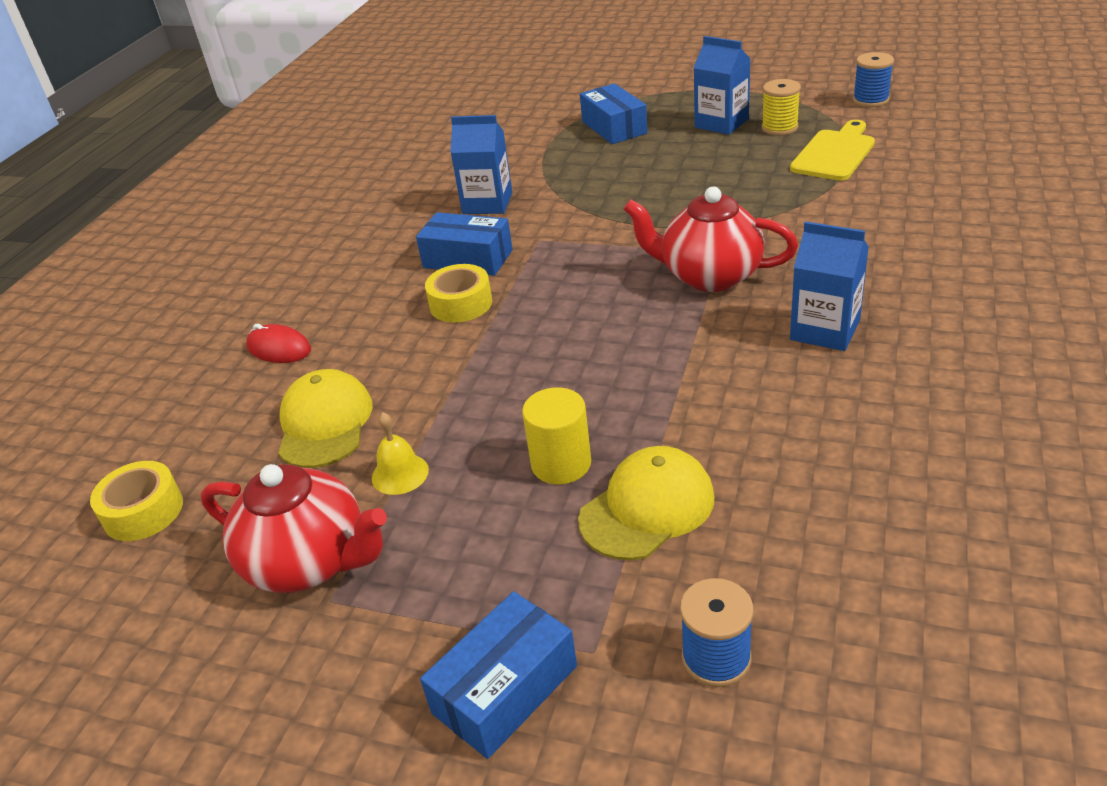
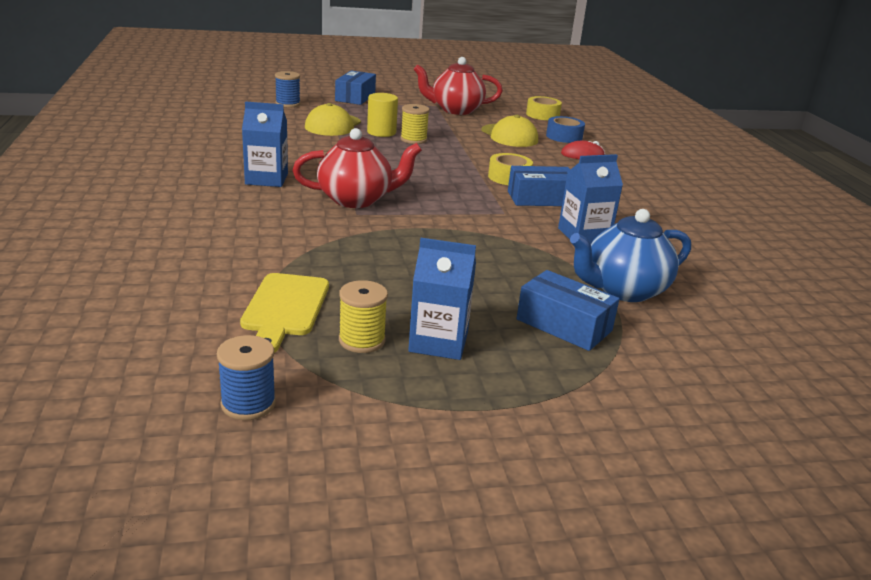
camera: 145 degrees right, 10 degrees down
(227, 411) = (564, 136): none -> blue tape
(400, 474) = (451, 127): yellow bell -> none
(518, 427) = (413, 139): none -> yellow spool
(529, 148) = (623, 290): none -> blue teapot

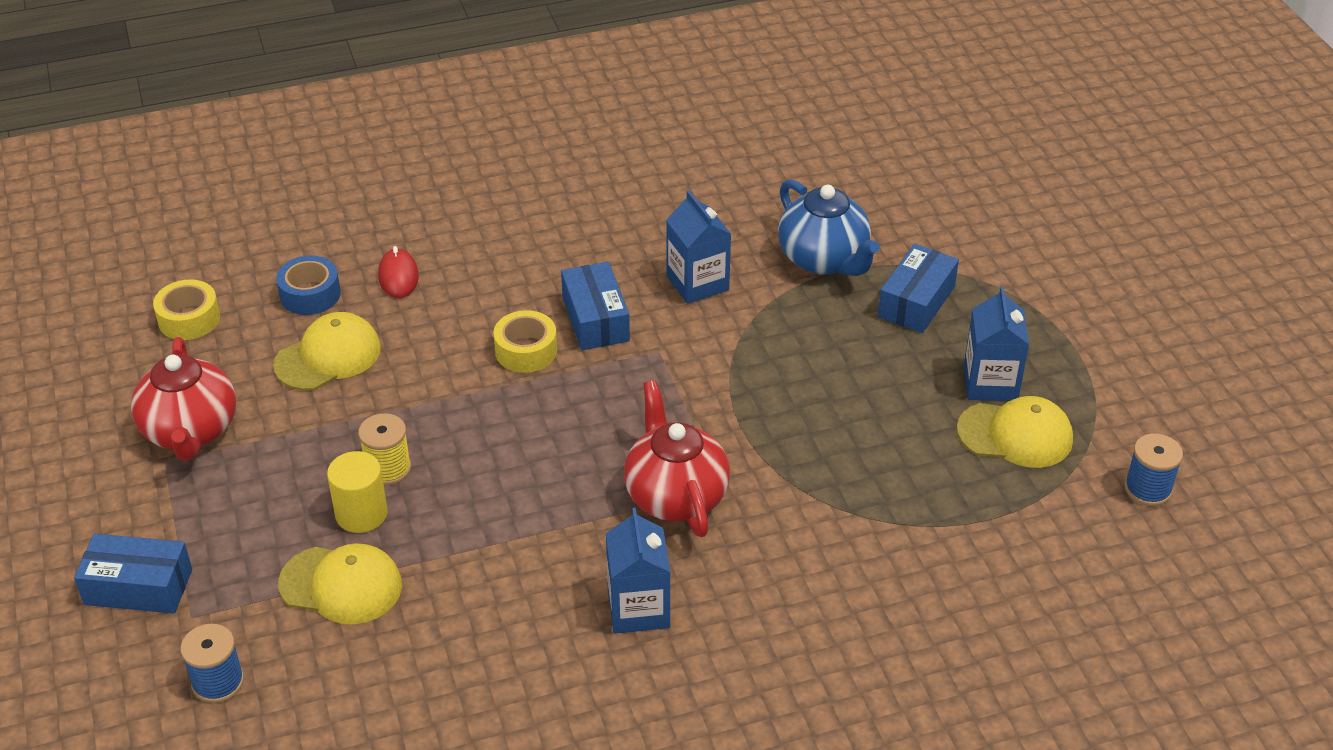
camera: 95 degrees left, 15 degrees up
(285, 308) = (987, 502): yellow cutting board -> none
(362, 340) = (1015, 435): yellow spool -> yellow cap

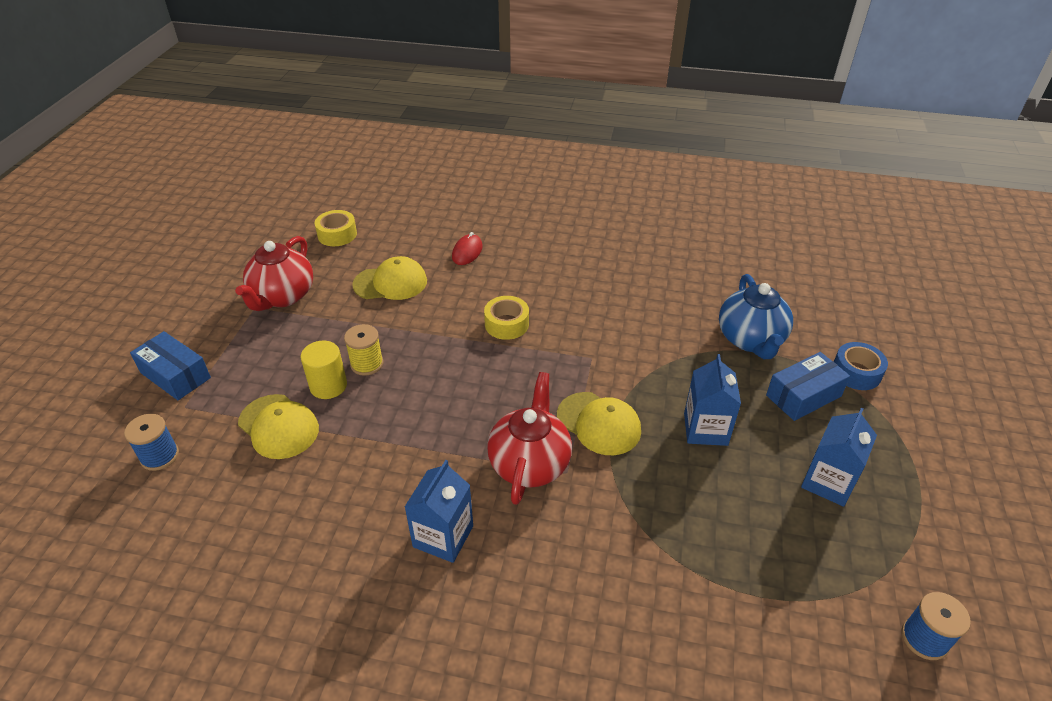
camera: 30 degrees right, 0 degrees up
(310, 294) = (411, 244): blue tape -> blue tape (856, 372)
(595, 319) = (565, 321): blue box -> none
(697, 283) = (649, 323): blue carton -> blue carton (705, 429)
(1015, 435) = (825, 534): yellow cap -> yellow cap (599, 423)

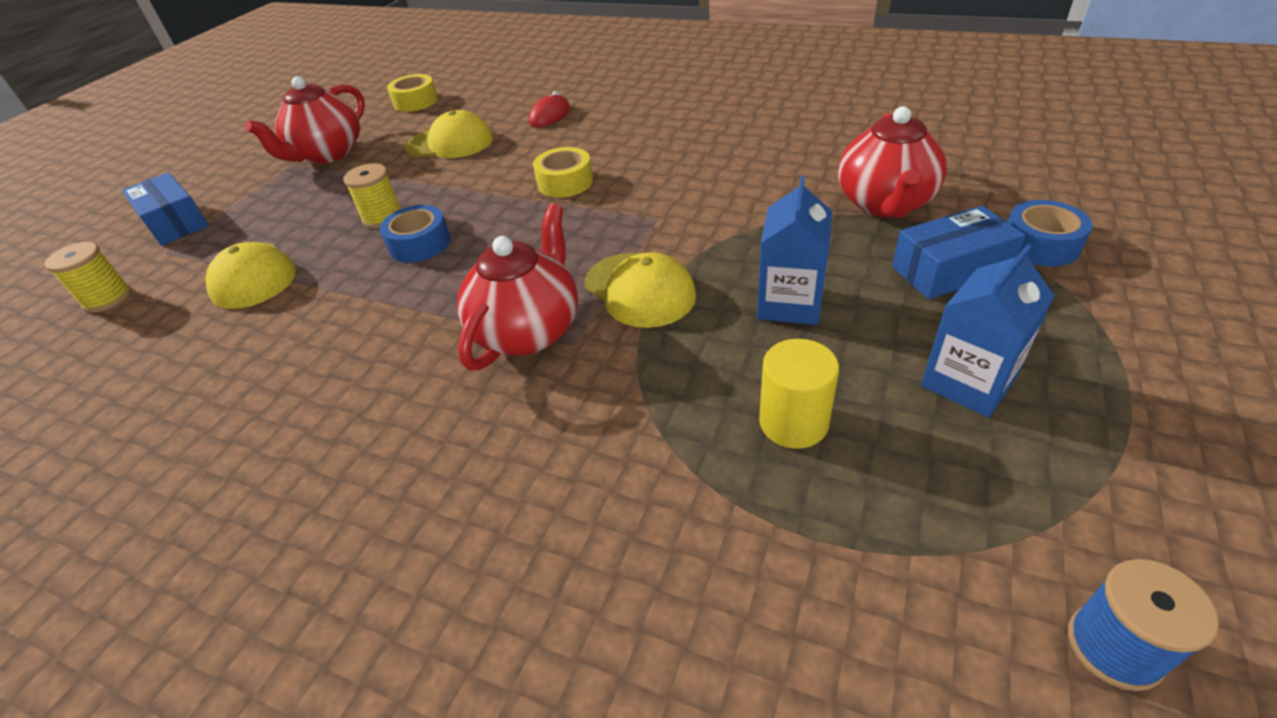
camera: 15 degrees right, 0 degrees up
(160, 456) = (107, 298): blue spool -> yellow spool
(328, 386) = (328, 237): yellow cylinder -> yellow cylinder (793, 422)
(411, 389) = (420, 244): none -> blue tape
(443, 536) = (375, 409): blue carton -> none
(750, 340) = (885, 204): blue teapot -> red teapot

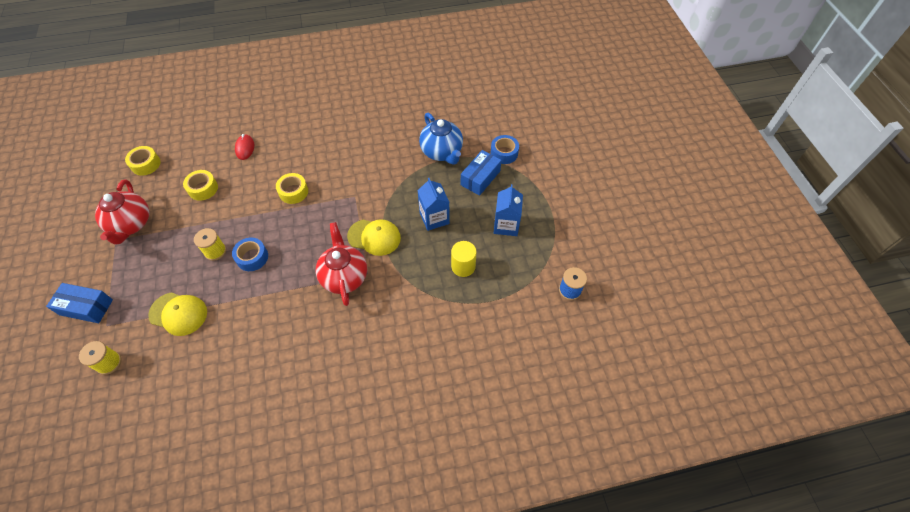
camera: 40 degrees left, 15 degrees up
(450, 143) = (203, 189): yellow cap -> yellow tape
(885, 204) = (442, 152): red teapot -> blue teapot

